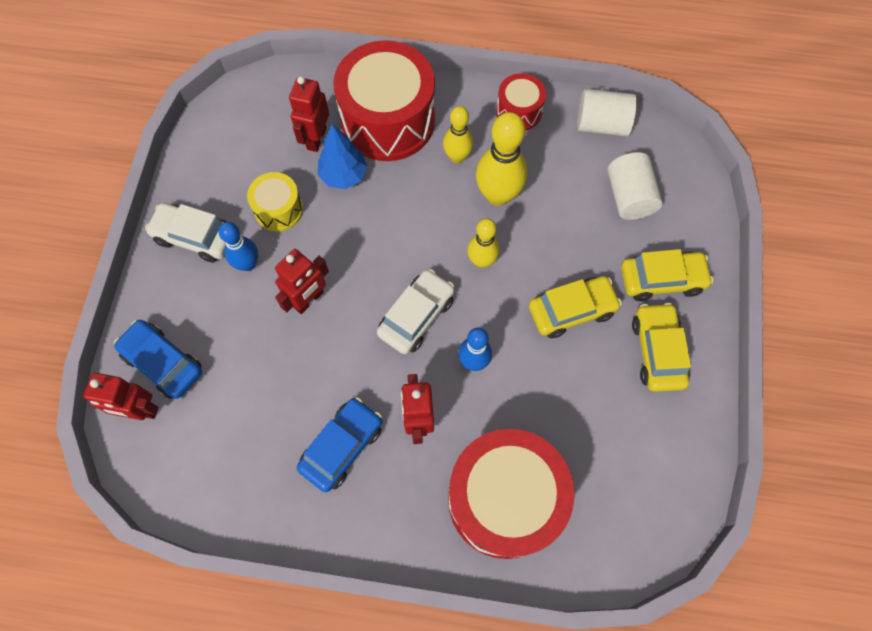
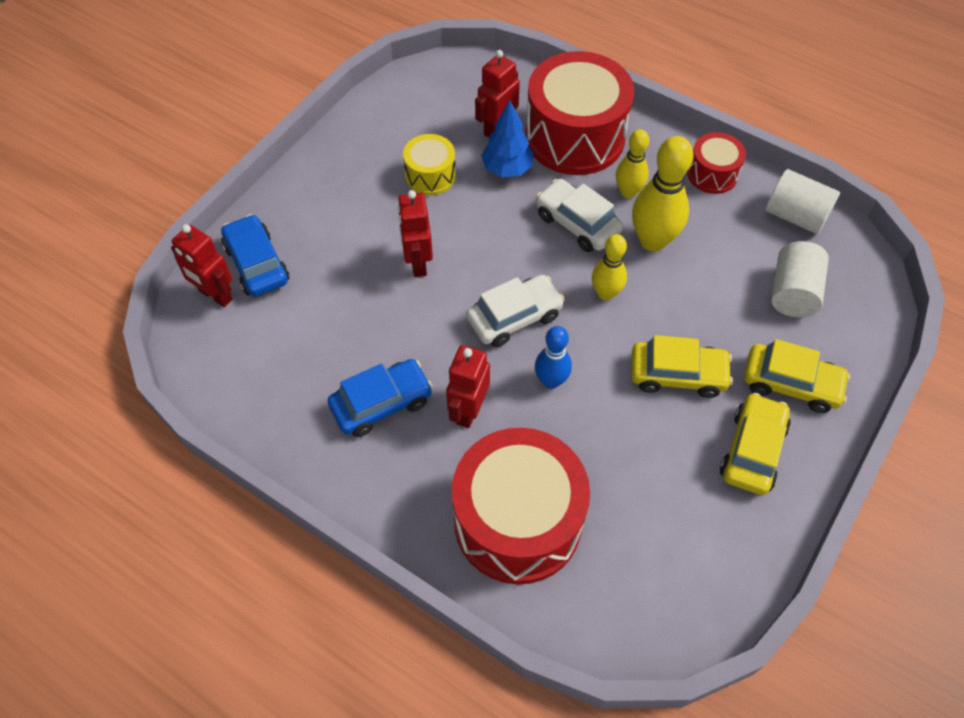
camera: 25 degrees right, 10 degrees down
(195, 237) = (341, 170): white car -> white car (577, 223)
(248, 264) = (377, 211): blue bowling pin -> none
(309, 300) = (418, 263): red robot -> red robot turned 105 degrees clockwise

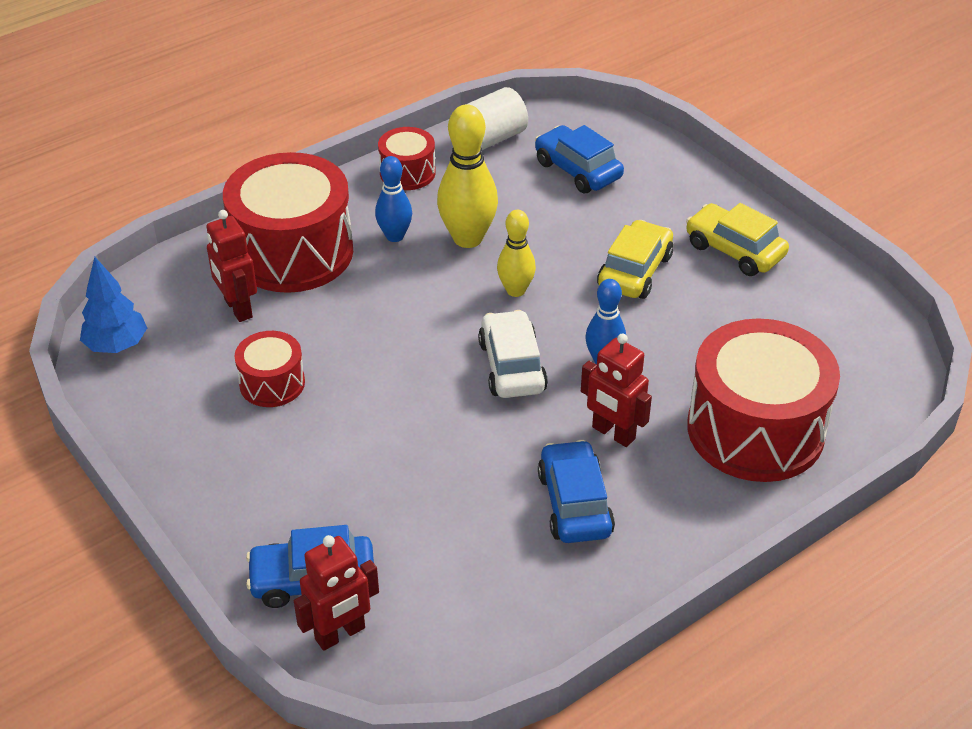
camera: 70 degrees left, 15 degrees down
(418, 263) = (396, 426): red robot -> none
(430, 175) = (272, 383): yellow drum -> red drum
(507, 169) = (304, 317): blue tree -> blue tree (117, 345)
(577, 223) = (414, 285): white car -> none
(628, 192) = (395, 236): yellow bowling pin -> blue bowling pin
(791, 384) = (675, 204): yellow car -> none
(792, 293) = (577, 170): white cylinder -> blue car

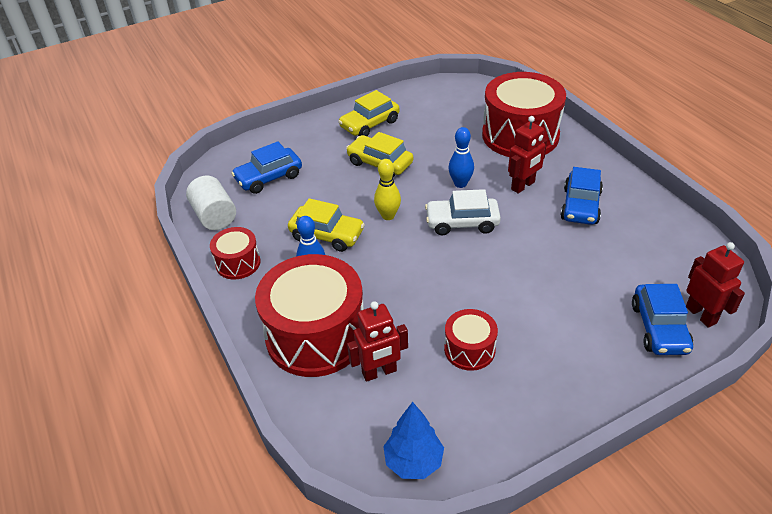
camera: 80 degrees left, 0 degrees up
(468, 238) = (327, 235): yellow bowling pin -> yellow car
(574, 503) = (580, 206): blue car -> blue car turned 75 degrees counterclockwise

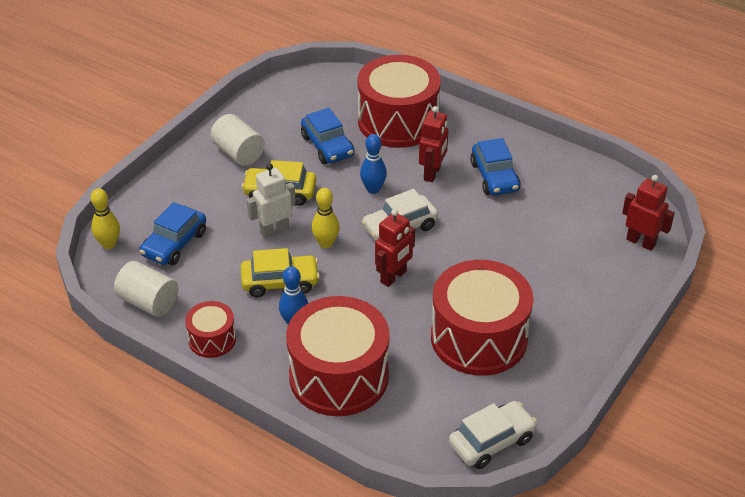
camera: 30 degrees left, 0 degrees up
(222, 163) = (109, 244): none -> yellow bowling pin
(353, 192) = (274, 230): none -> white robot
(369, 124) = (238, 153): yellow car -> white cylinder
(379, 372) = (417, 385): red robot -> red robot (393, 277)
(413, 461) = (491, 441): blue tree -> white car
(469, 349) = (479, 338): red drum -> red drum, size x2.03
(659, 328) = (615, 264): blue car -> blue car (327, 146)

